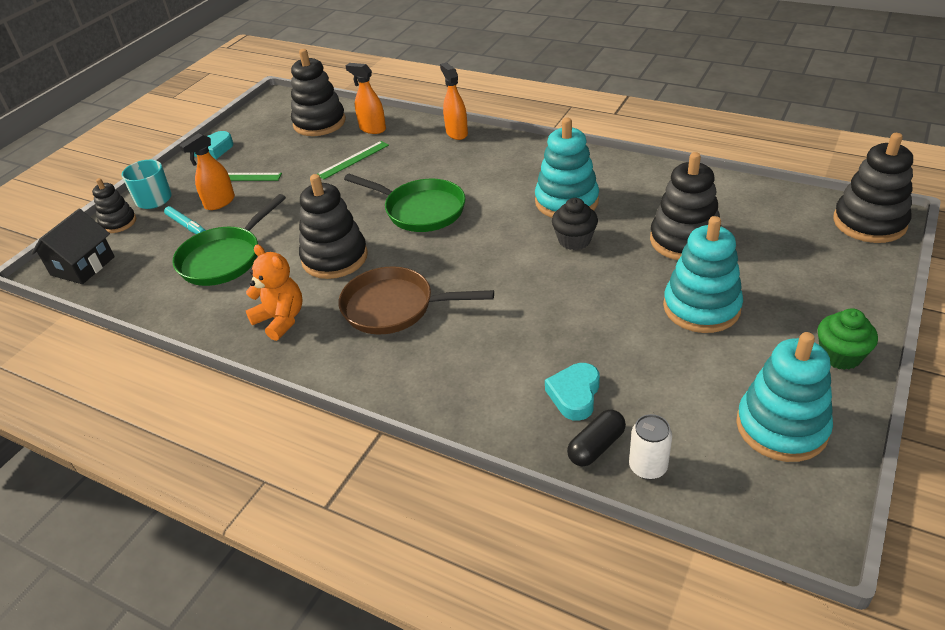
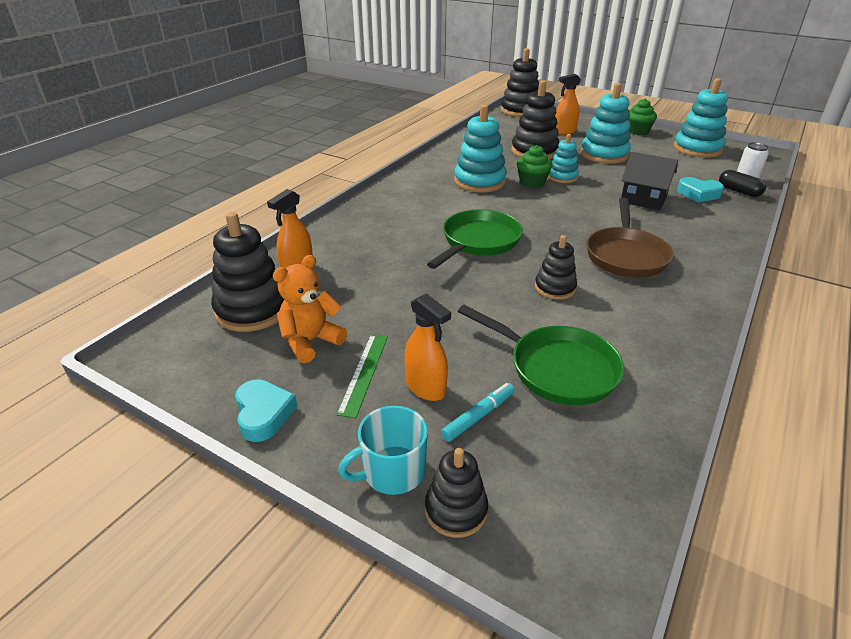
camera: 90 degrees left, 5 degrees down
(82, 266) = (579, 537): black house -> black house (643, 199)
(281, 320) = (658, 317): orange teddy bear -> orange teddy bear (310, 341)
(335, 258) = (555, 288): black stacking toy -> black stacking toy, size x0.59
(353, 160) = (363, 281): green ruler -> none
(456, 133) = (341, 221): orange spray bottle -> orange spray bottle (564, 132)
(574, 240) = (532, 182): black cupcake -> green cupcake
(600, 265) = (562, 177): none -> turquoise stacking toy

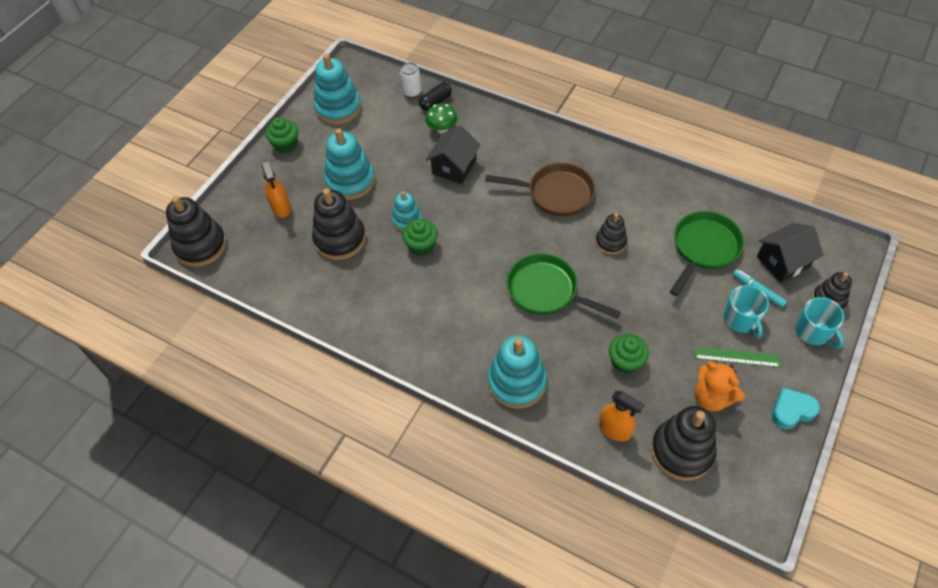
camera: 90 degrees left, 20 degrees up
(378, 283) = (625, 361): none -> green cupcake
(426, 388) = (741, 319): orange spray bottle -> turquoise mug
(479, 181) = (420, 290): turquoise stacking toy -> turquoise stacking toy (517, 382)
(540, 460) = (783, 262): none -> black house
(698, 194) = (442, 129): turquoise heart -> green mushroom

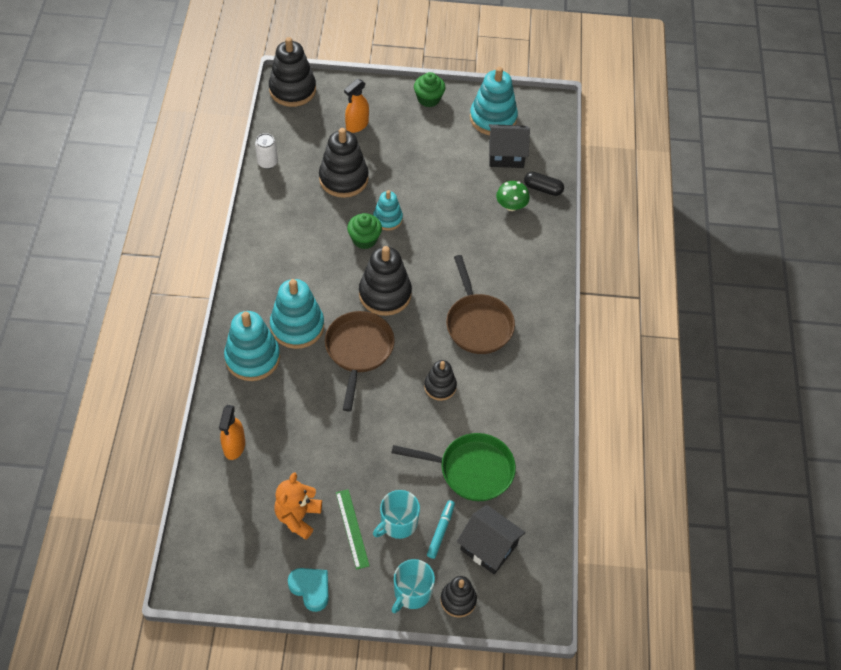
camera: 60 degrees right, 0 degrees up
(350, 181) = (411, 161): turquoise stacking toy -> turquoise stacking toy (297, 326)
(412, 92) = (545, 166): white can -> white can (267, 162)
(454, 167) = (468, 232): black house -> black house (506, 155)
(546, 291) = (358, 351): green pan -> brown pan
(625, 361) = (308, 436): green cupcake -> none
(681, 451) = (233, 505): black stacking toy -> black stacking toy (385, 294)

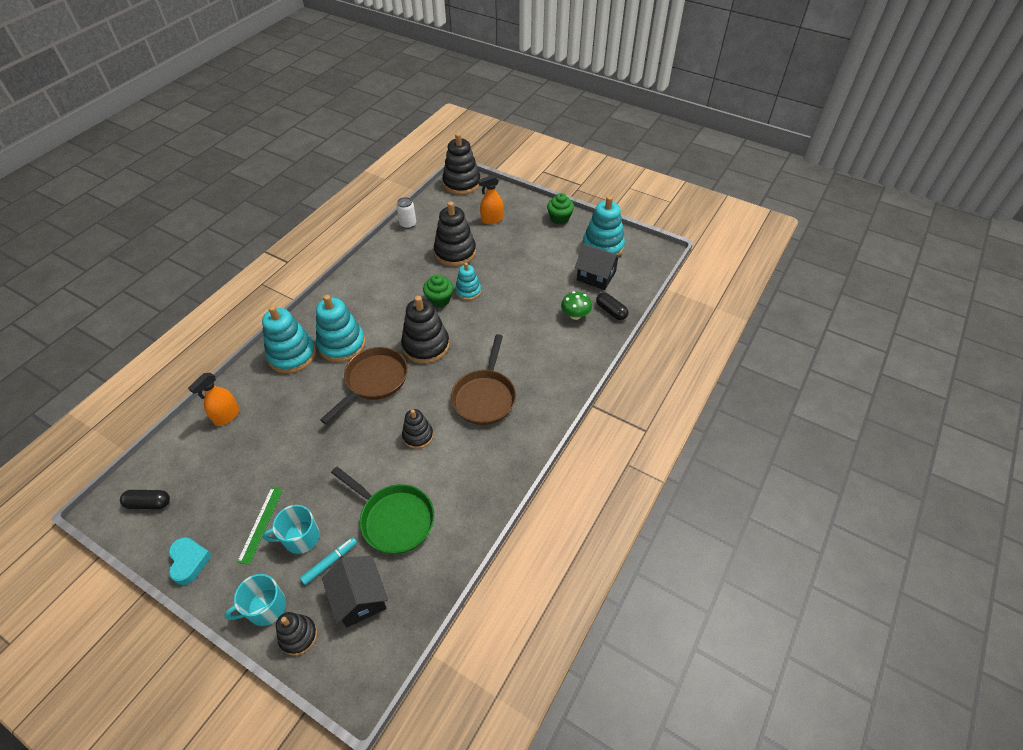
camera: 30 degrees right, 5 degrees down
(226, 559) = (149, 503): none -> black capsule
(298, 517) = (228, 494): orange teddy bear -> none

